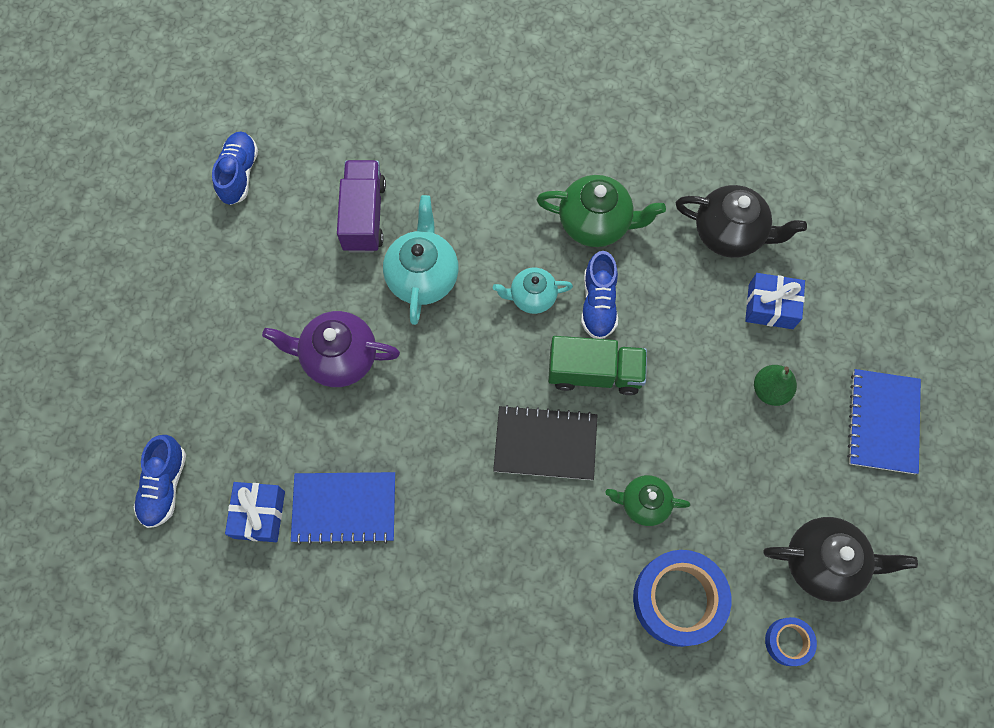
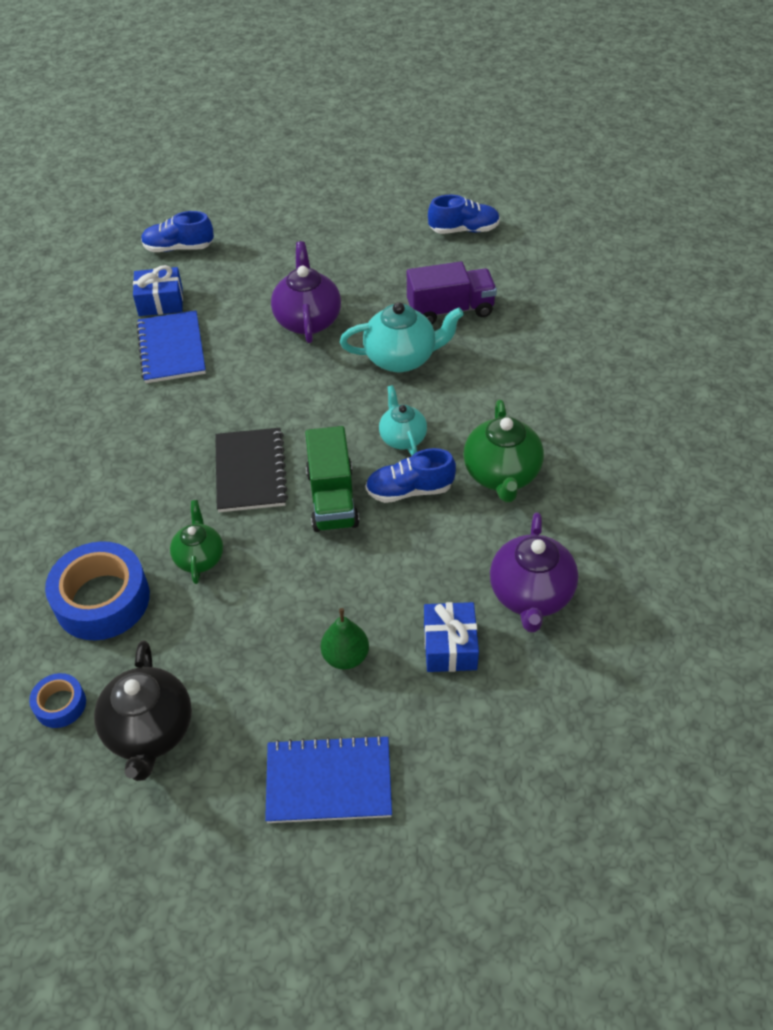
camera: 80 degrees right, 20 degrees down
(729, 233) = (531, 595): black teapot -> purple teapot

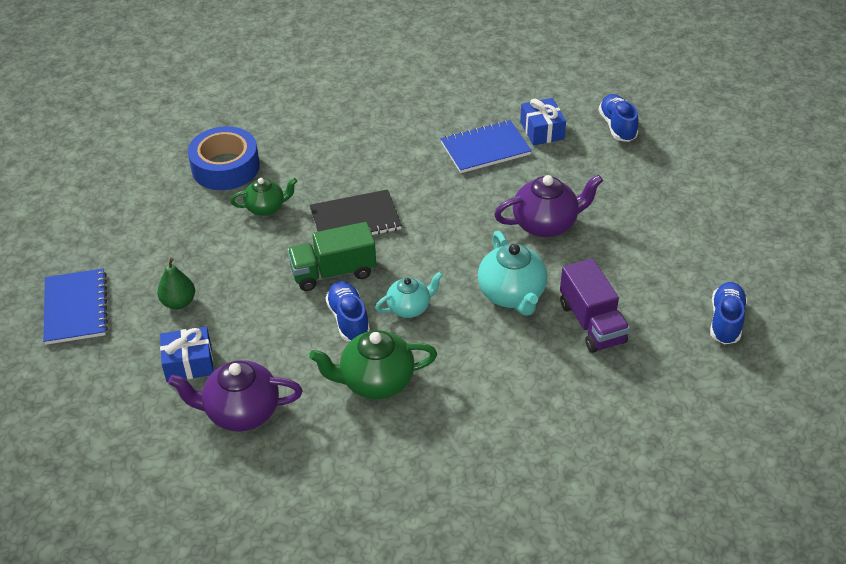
camera: 80 degrees right, 5 degrees down
(60, 704) = (141, 167): blue tape -> none
(150, 731) = (119, 212): black teapot -> none
(464, 230) = (725, 321): blue shoe -> blue shoe turned 150 degrees counterclockwise

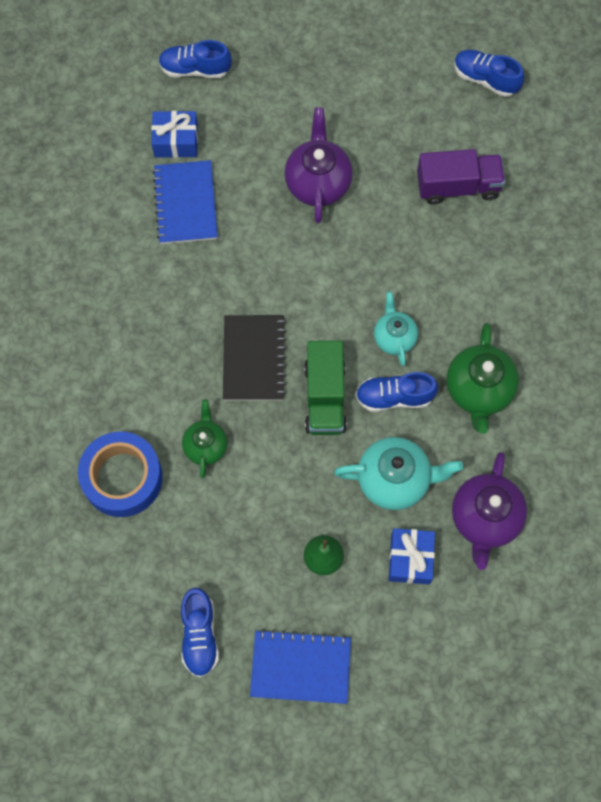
camera: 75 degrees left, 25 degrees up
(97, 240) = (199, 635): none -> blue shoe
(512, 294) = (403, 242): turquoise teapot -> turquoise teapot (394, 480)

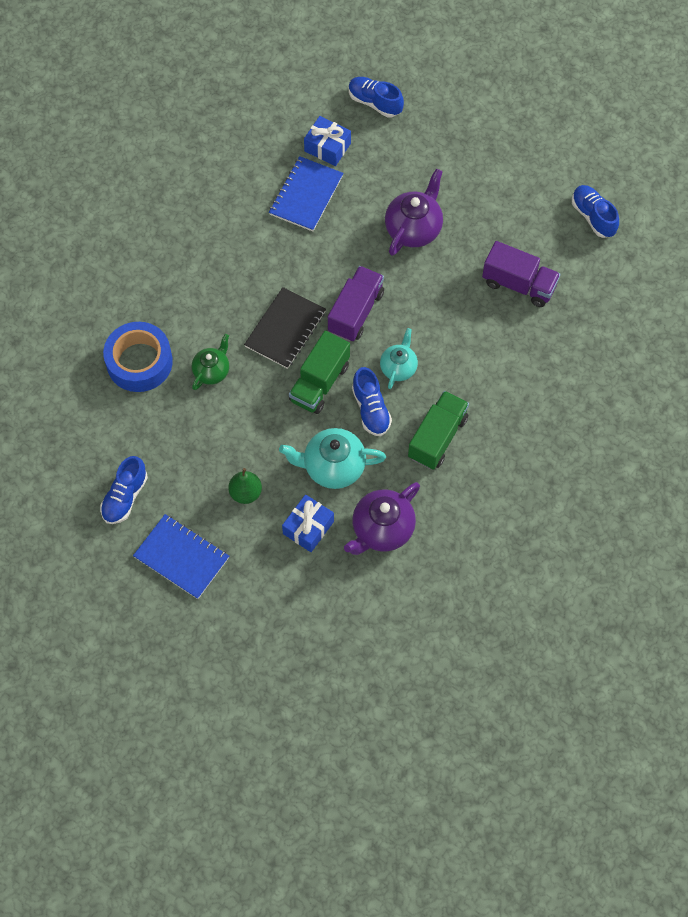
camera: 30 degrees right, 5 degrees down
(314, 302) = (356, 312): none -> purple truck
(394, 397) = (371, 409): blue shoe -> blue shoe turned 135 degrees counterclockwise
(394, 480) = (333, 467): turquoise teapot -> turquoise teapot turned 150 degrees clockwise
(478, 390) = (437, 437): green teapot -> green truck

